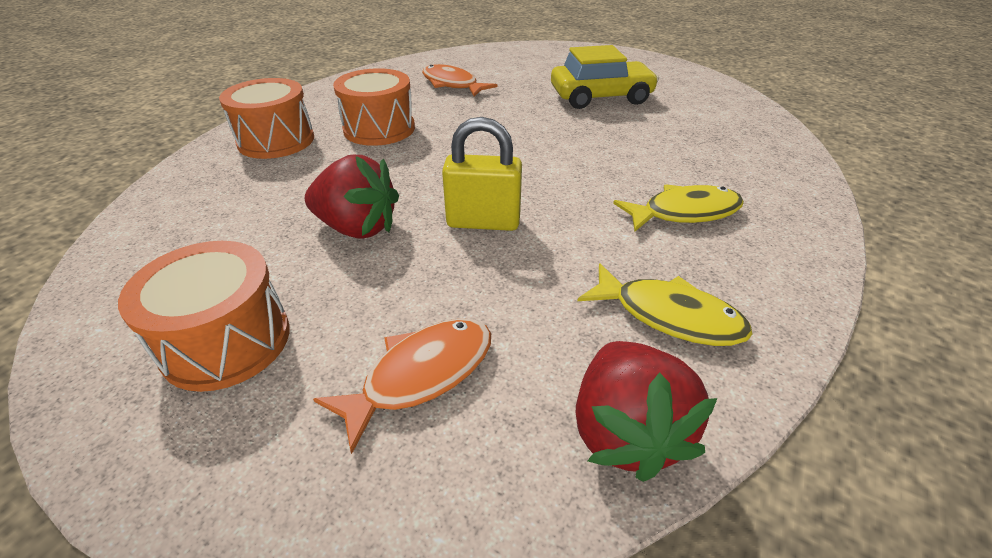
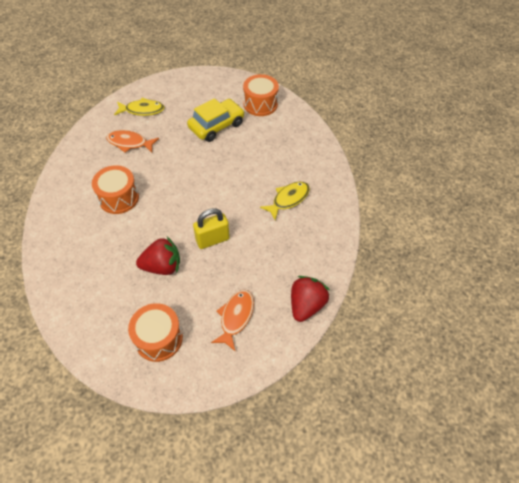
camera: 30 degrees left, 15 degrees up
(276, 140) = (71, 229): orange drum -> orange drum (260, 104)
(625, 431) = (306, 305): red strawberry -> red strawberry turned 120 degrees counterclockwise
(668, 315) = (302, 255): yellow fish -> yellow fish (142, 110)

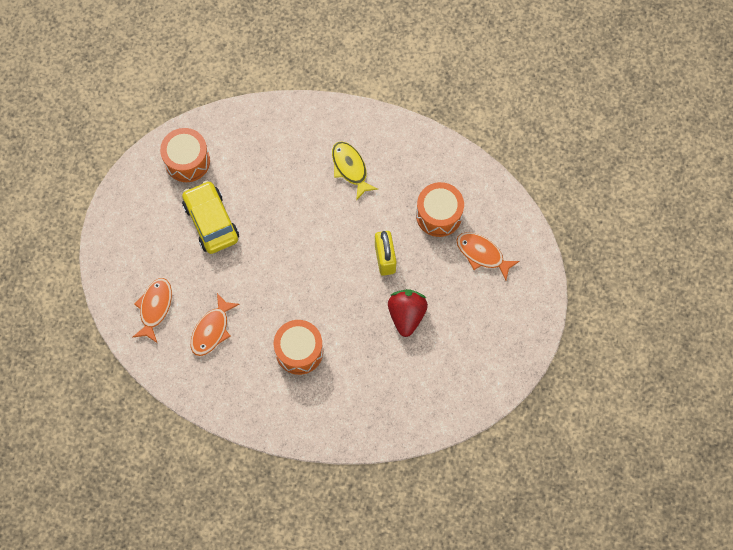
camera: 75 degrees left, 15 degrees up
(142, 110) = (155, 308): yellow fish -> orange fish
(158, 338) = (489, 330): orange drum -> orange drum (439, 215)
(306, 305) = (484, 186): red strawberry -> none

